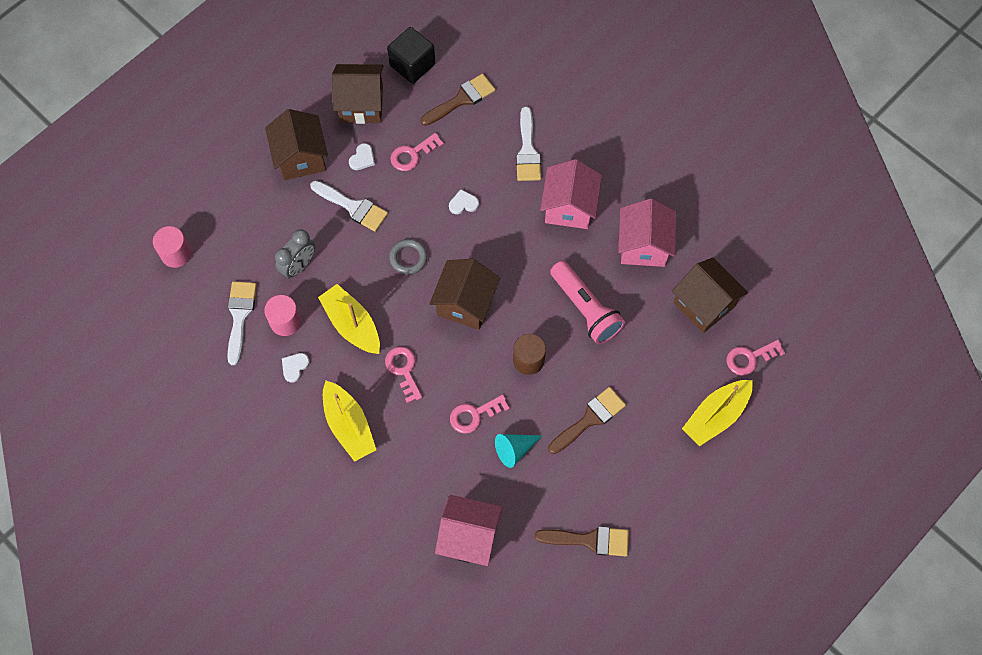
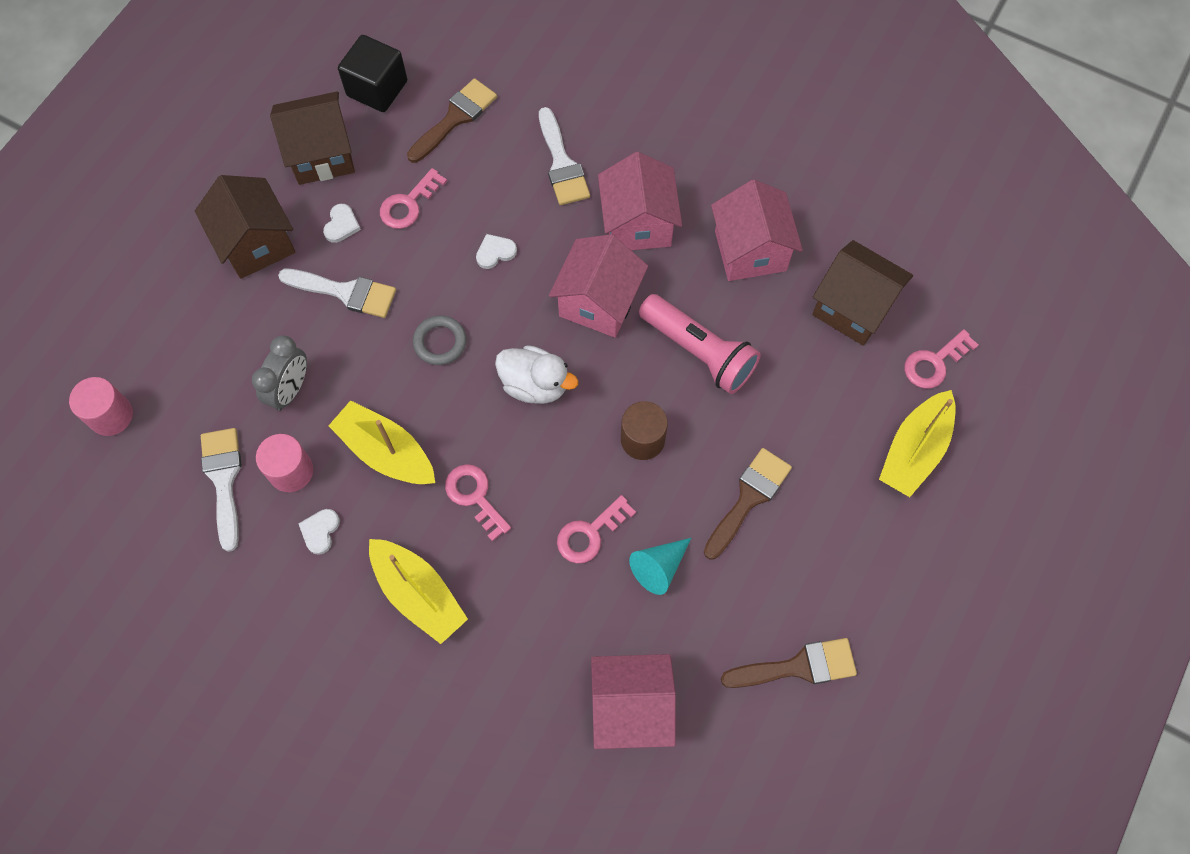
camera: 15 degrees left, 0 degrees up
(465, 303) = (535, 385): brown house -> white duck
(525, 256) = (598, 302): none -> pink house

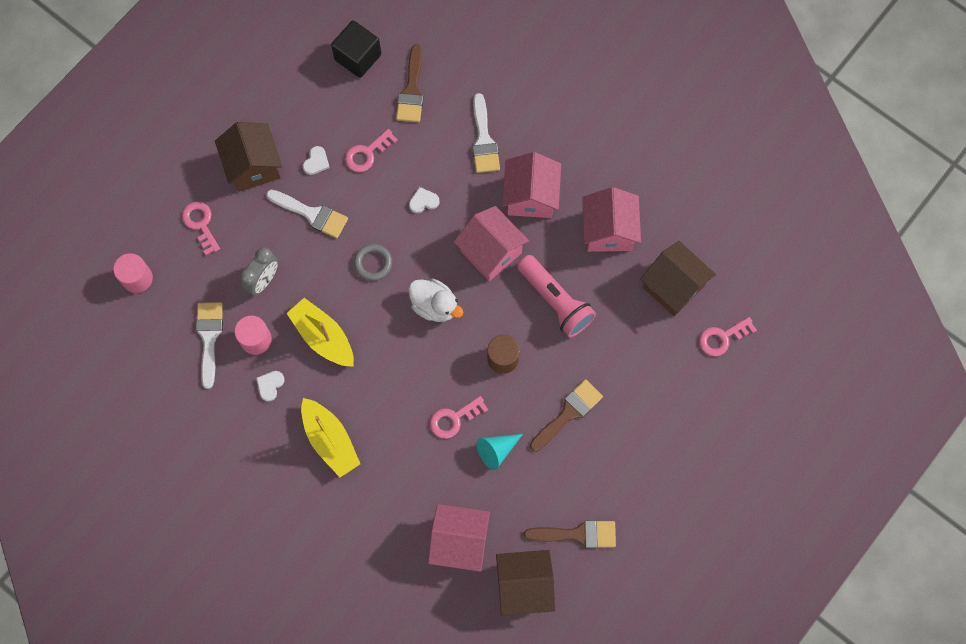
camera: 10 degrees right, 5 degrees up
(322, 155) = (310, 104): brown house -> brown house (524, 585)
(455, 118) = (412, 90): brown brush -> brown brush turned 135 degrees clockwise
(475, 496) = (379, 379): pink key -> pink key (200, 224)
(598, 302) = (491, 252): pink house -> pink house turned 75 degrees counterclockwise
(914, 450) = (692, 399): yellow boat -> none

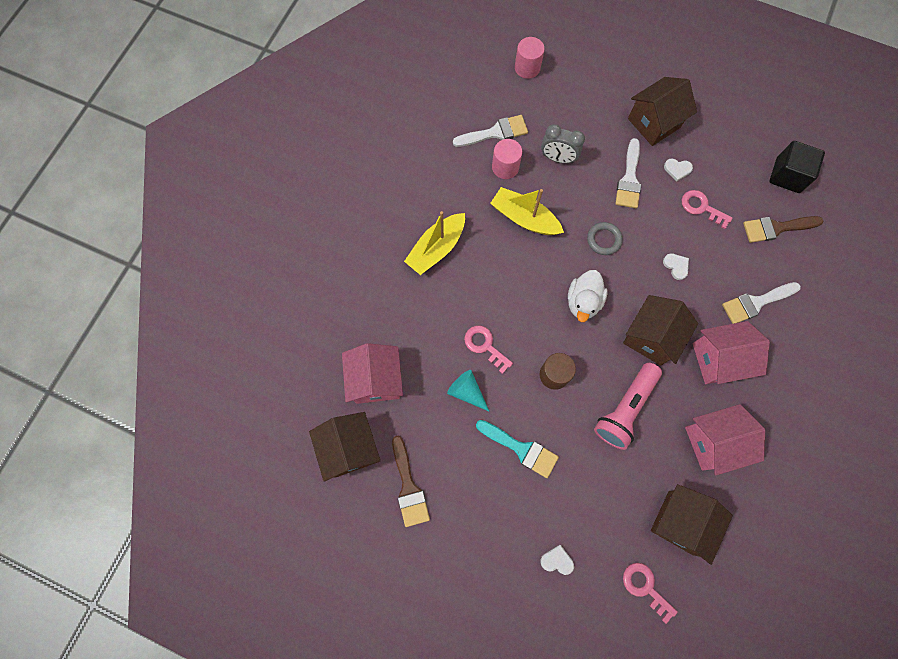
camera: 75 degrees right, 0 degrees up
(200, 224) = (589, 99): pink key -> none
(270, 385) = (469, 189): white heart -> white heart (557, 560)
(323, 337) = (524, 218): yellow boat -> yellow boat turned 90 degrees counterclockwise
(491, 252) = (651, 337): pink house -> brown house
(568, 413) = (521, 449): brown brush -> turquoise brush

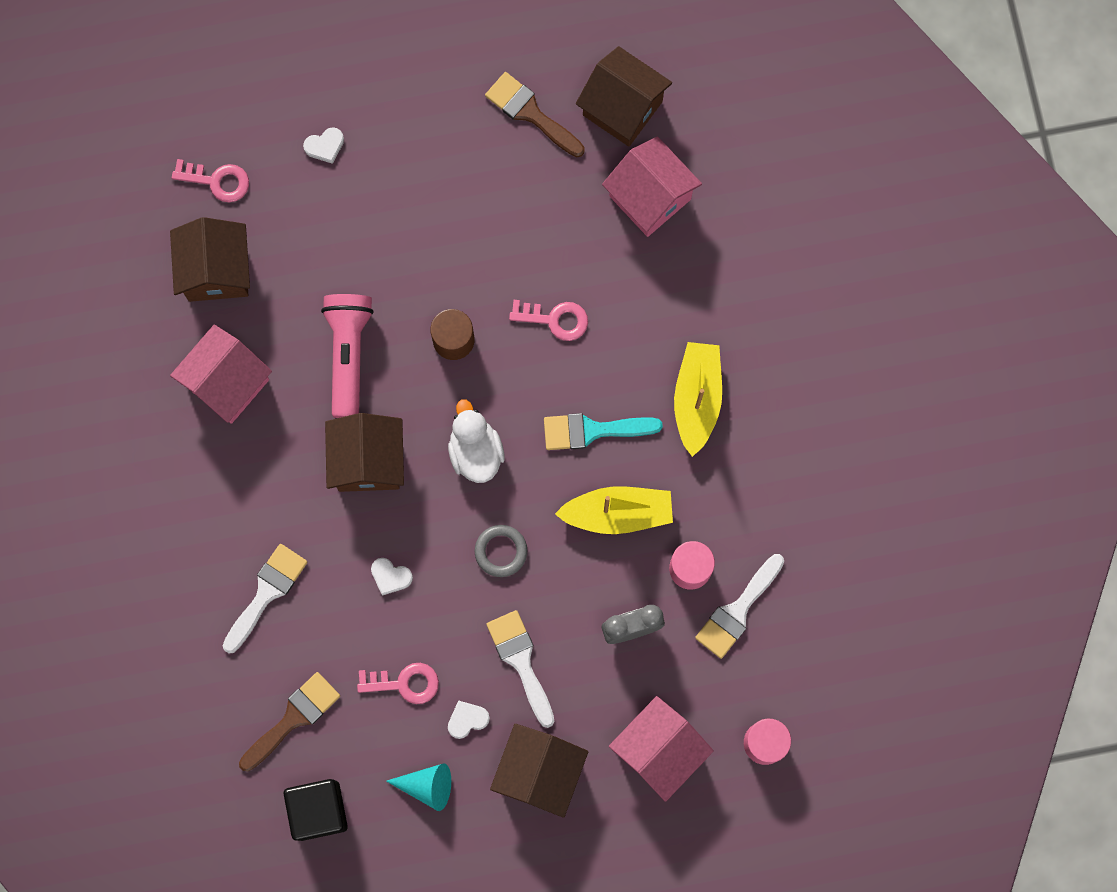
camera: 145 degrees right, 5 degrees up
(467, 391) = (539, 254): turquoise cone -> turquoise cone (427, 786)
(521, 449) = (436, 233): turquoise brush -> turquoise brush (592, 431)
(718, 359) = (274, 487): pink house -> pink house (659, 750)

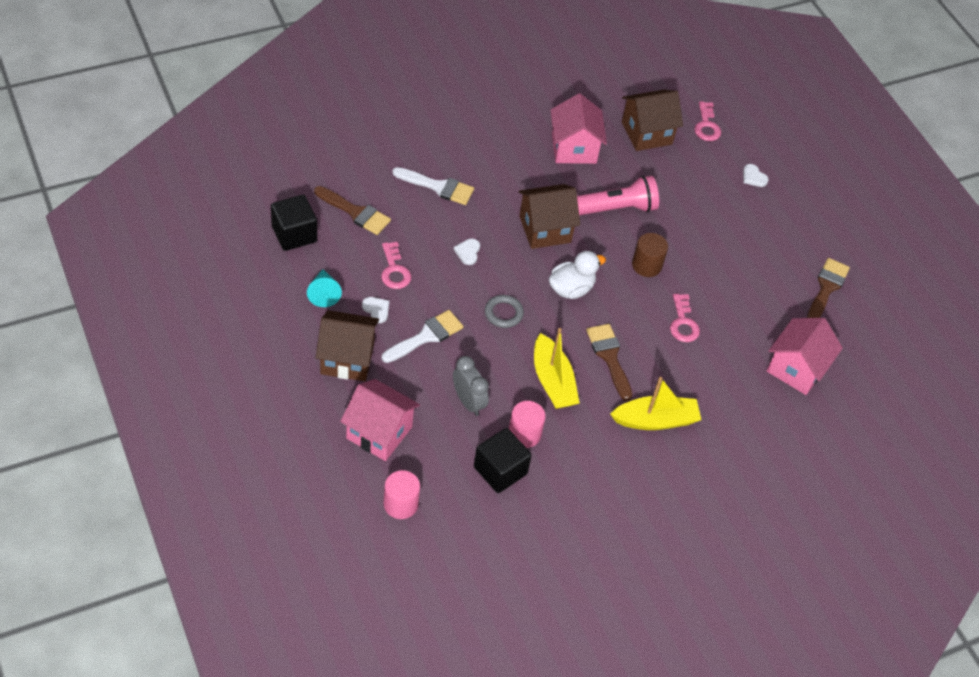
camera: 70 degrees right, 25 degrees down
(227, 383) = (574, 148): pink house -> pink house turned 60 degrees clockwise
(592, 431) = (609, 357): turquoise brush -> brown brush
(622, 108) = (855, 342): brown house -> none
(737, 611) = (500, 470): white brush -> black cube

